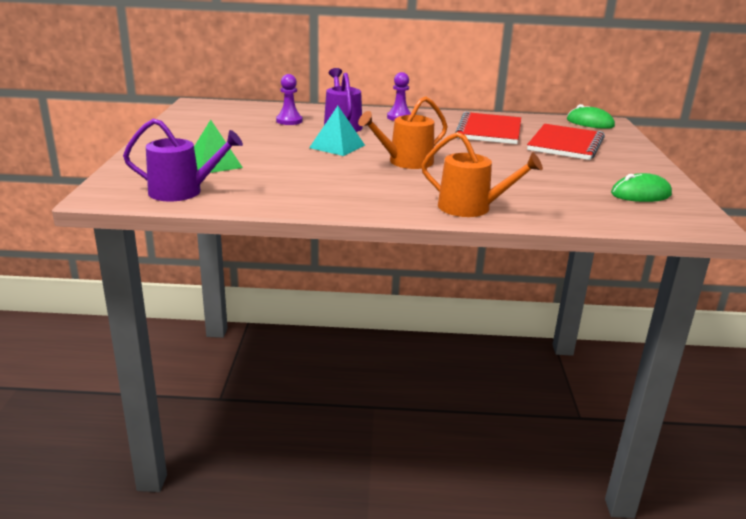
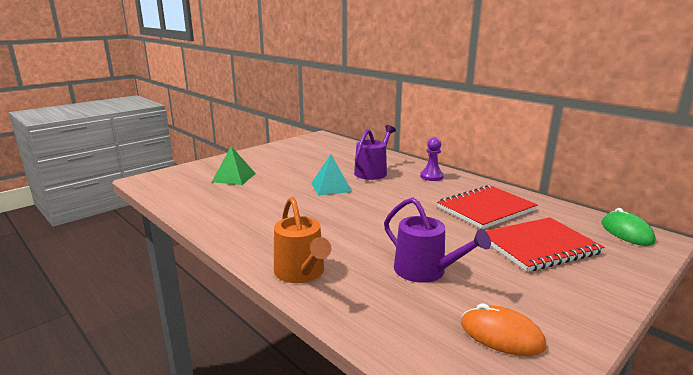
camera: 45 degrees right, 5 degrees down
(182, 191) = (177, 190): purple watering can -> purple watering can (425, 271)
(289, 121) = (345, 160): purple pawn -> none
(406, 162) = (348, 214): orange watering can -> none
(640, 194) = (501, 335): green mouse -> orange mouse

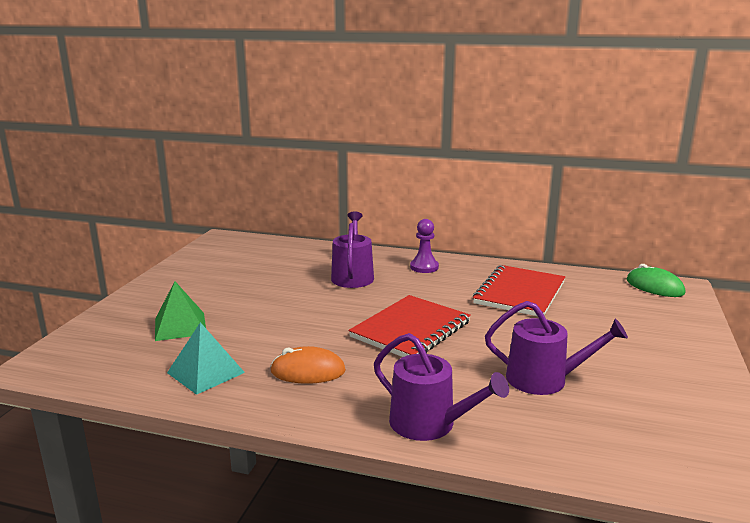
camera: 30 degrees left, 0 degrees up
(301, 272) = (429, 424): orange watering can -> purple watering can
(331, 187) = (328, 308): turquoise pyramid -> turquoise pyramid (205, 372)
(501, 335) = (672, 419): orange mouse -> orange mouse (308, 371)
(539, 246) = (606, 321): red notebook -> red notebook (411, 330)

